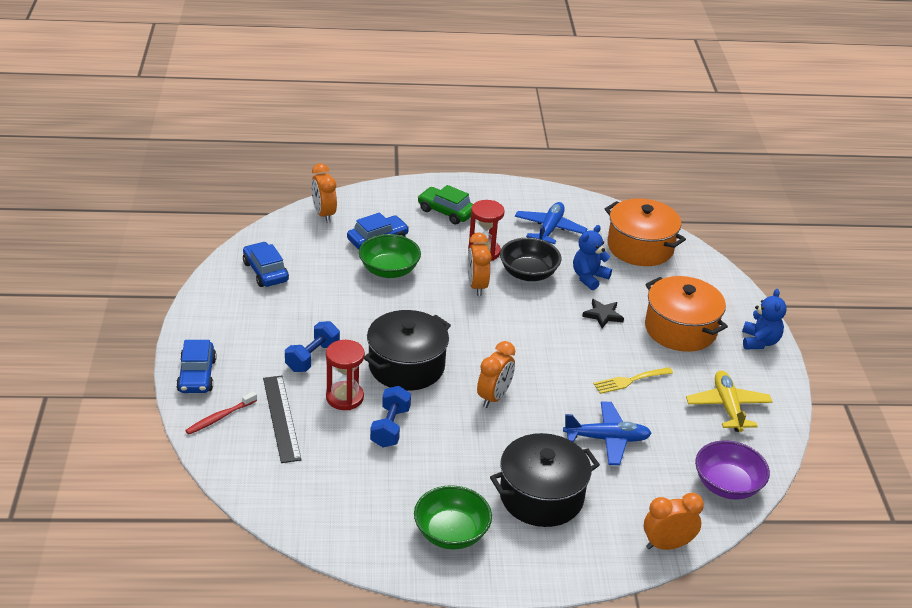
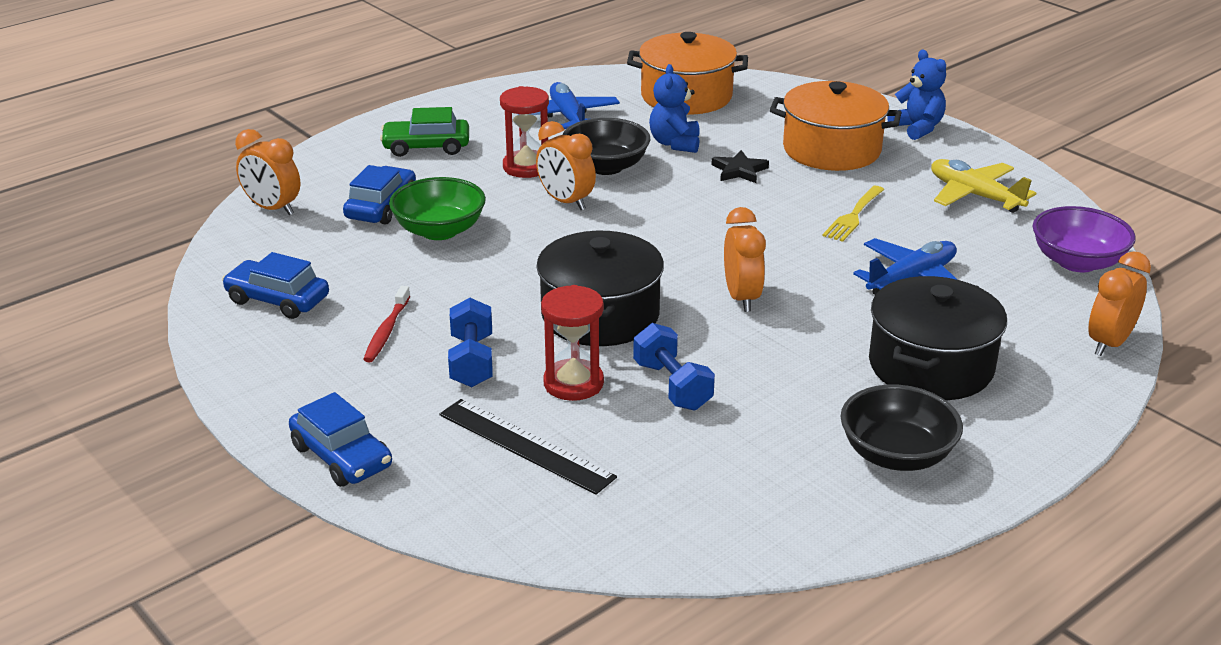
camera: 35 degrees left, 5 degrees down
(220, 417) = (442, 487): red toothbrush -> red toothbrush (387, 331)
(451, 533) = (896, 455): green bowl -> black bowl

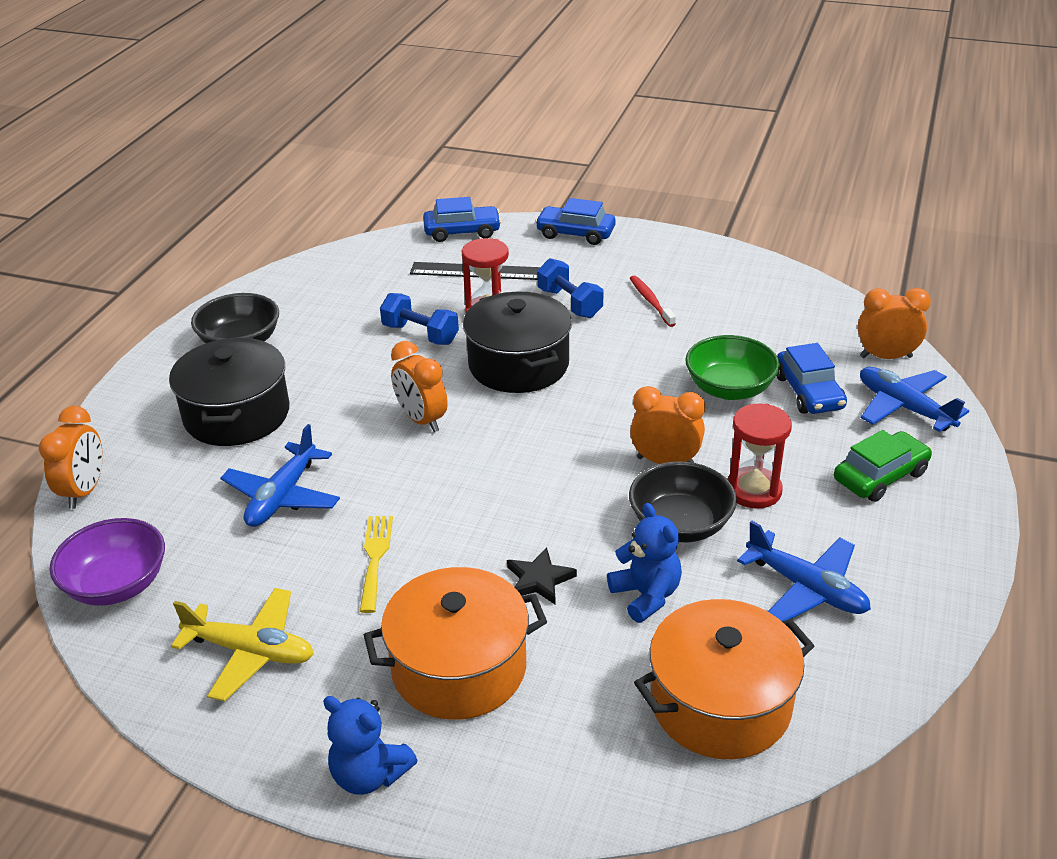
camera: 150 degrees right, 5 degrees up
(277, 300) = (753, 294): blue car -> blue car (462, 232)
(331, 174) = (904, 408): none -> blue plane

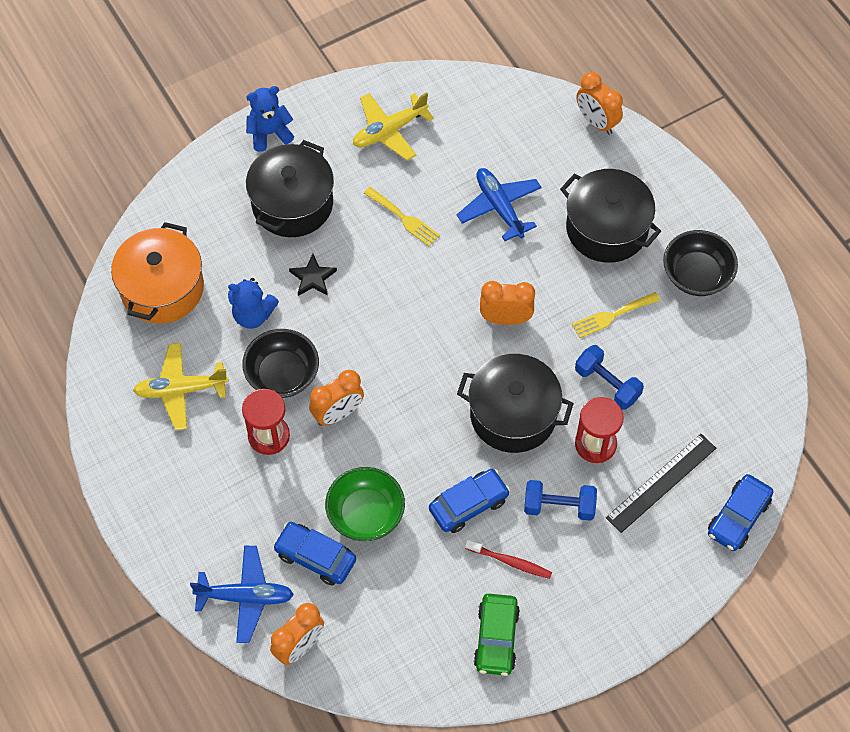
camera: 130 degrees right, 25 degrees up
(117, 585) = (495, 102): purple bowl -> none
(342, 364) = (612, 316): none -> yellow fork
(420, 334) = (607, 384): blue dumbbell -> blue dumbbell turned 60 degrees clockwise
(459, 668) = (292, 204): orange pot -> black pot
(575, 233) = (659, 597): blue car -> blue car (468, 504)
(806, 588) = (181, 390): blue plane -> yellow plane
(880, 476) = (210, 514): green car -> green car (496, 638)

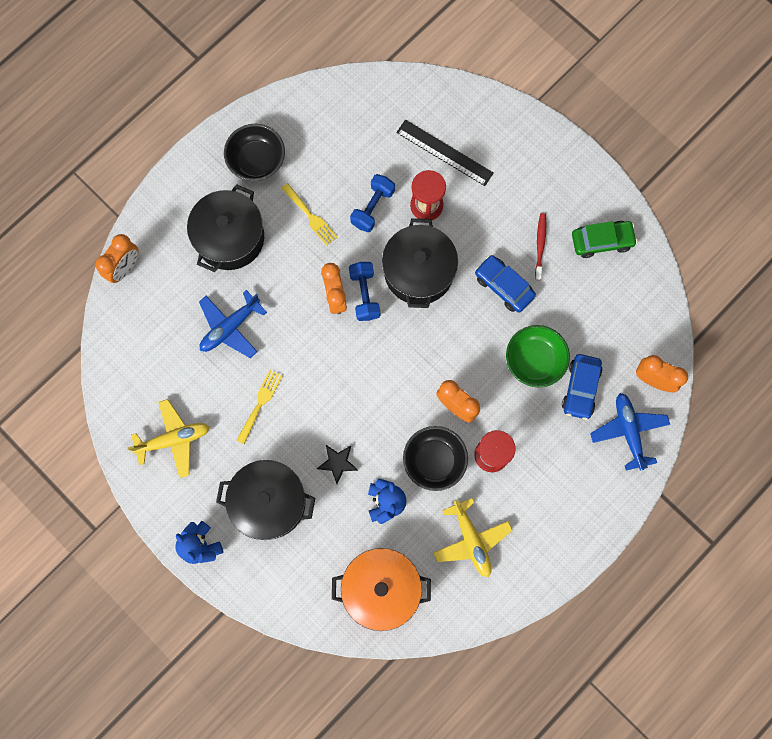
camera: 105 degrees left, 15 degrees up
(389, 131) = (173, 439): yellow plane -> yellow plane turned 60 degrees counterclockwise
(559, 506) = (485, 221): blue dumbbell -> blue dumbbell (364, 295)
(738, 517) = (456, 95): blue car -> none

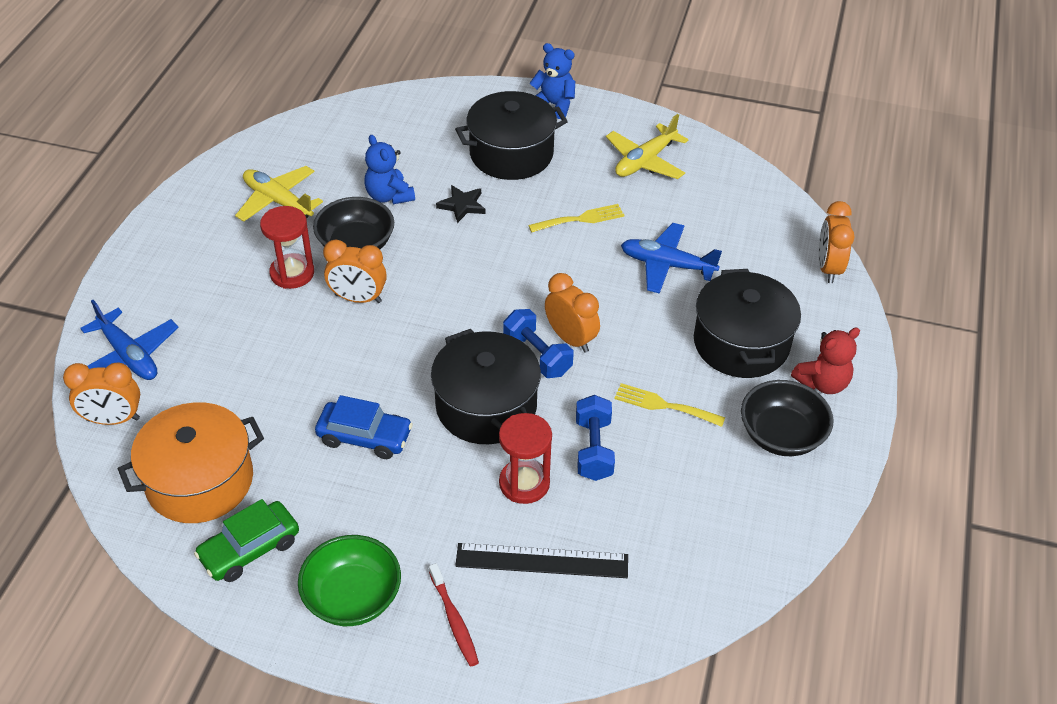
camera: 150 degrees right, 30 degrees down
(203, 183) = (822, 383): none -> red teddy bear
(230, 327) = (667, 265): blue plane -> blue plane turned 90 degrees counterclockwise
(260, 403) = (581, 219): yellow fork -> yellow fork turned 105 degrees counterclockwise
(381, 588) = (353, 138): orange pot -> orange pot (200, 481)
(534, 360) = (283, 377): green bowl -> green bowl (352, 597)
(540, 245) = (338, 505): red toothbrush -> red toothbrush (454, 620)
(580, 388) = (209, 373): blue car -> none

